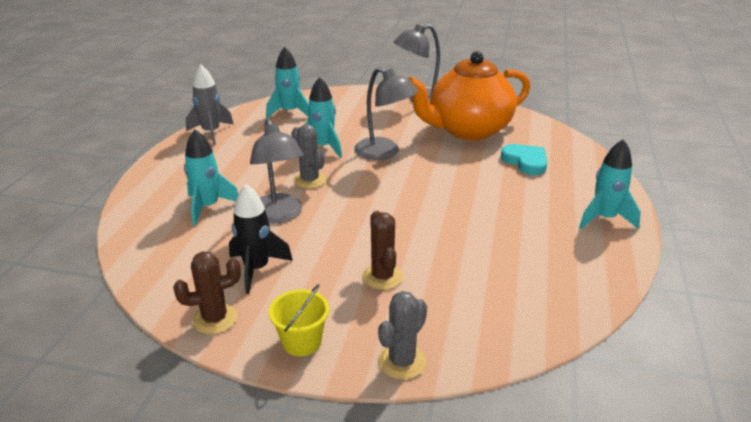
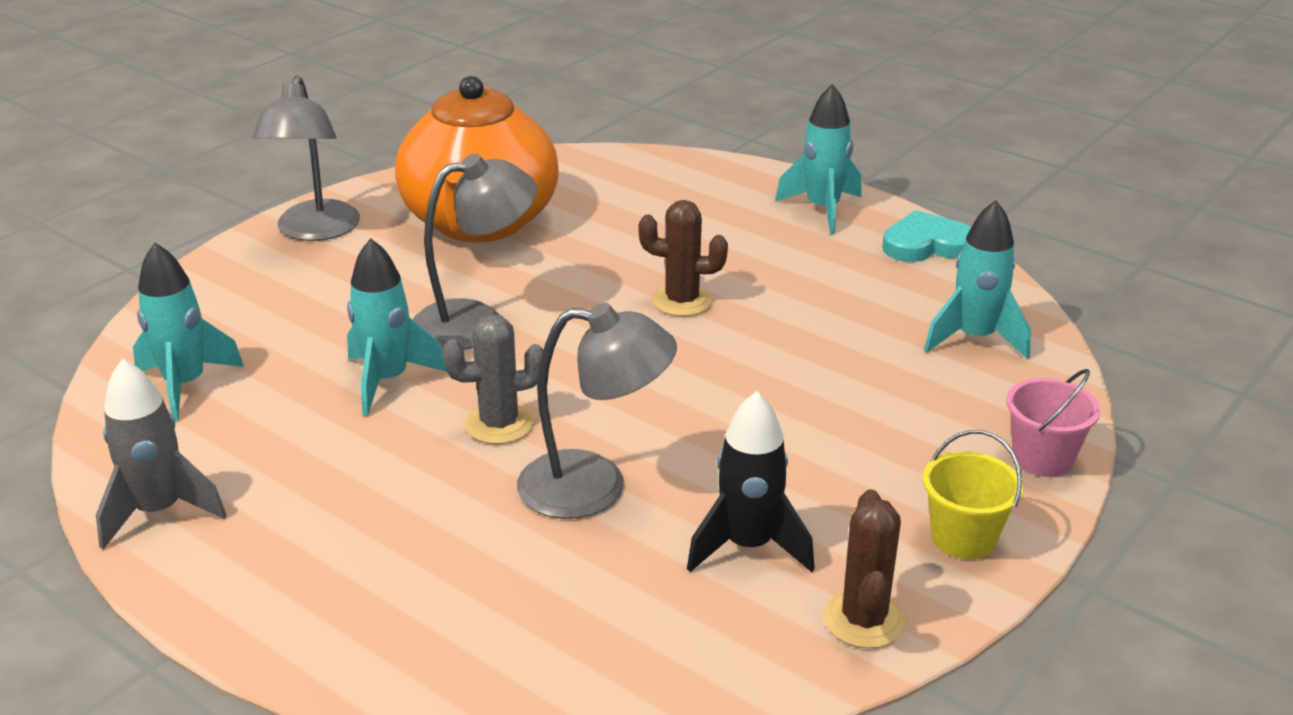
camera: 65 degrees left, 0 degrees up
(208, 207) = (493, 570): turquoise rocket -> turquoise rocket (975, 338)
(382, 277) = (846, 423): brown cactus -> brown cactus (682, 301)
(402, 362) = (1042, 458): grey cactus -> pink bucket
(525, 161) = (629, 211): turquoise heart -> turquoise heart (926, 244)

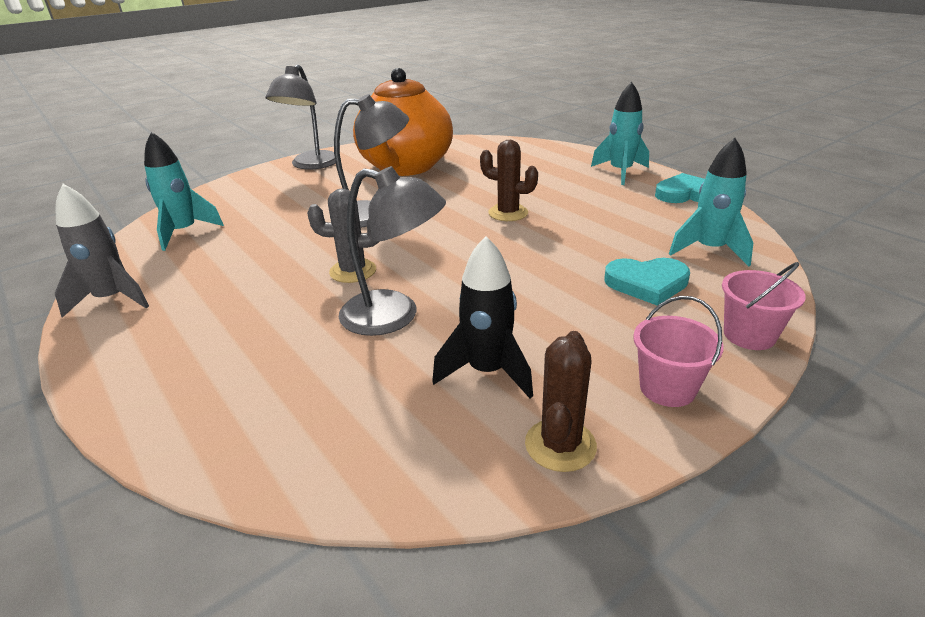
camera: 15 degrees right, 0 degrees up
(387, 380) = (300, 240): turquoise rocket -> none
(907, 399) = (647, 283): none -> turquoise heart
(963, 538) = (667, 388): yellow bucket -> pink bucket

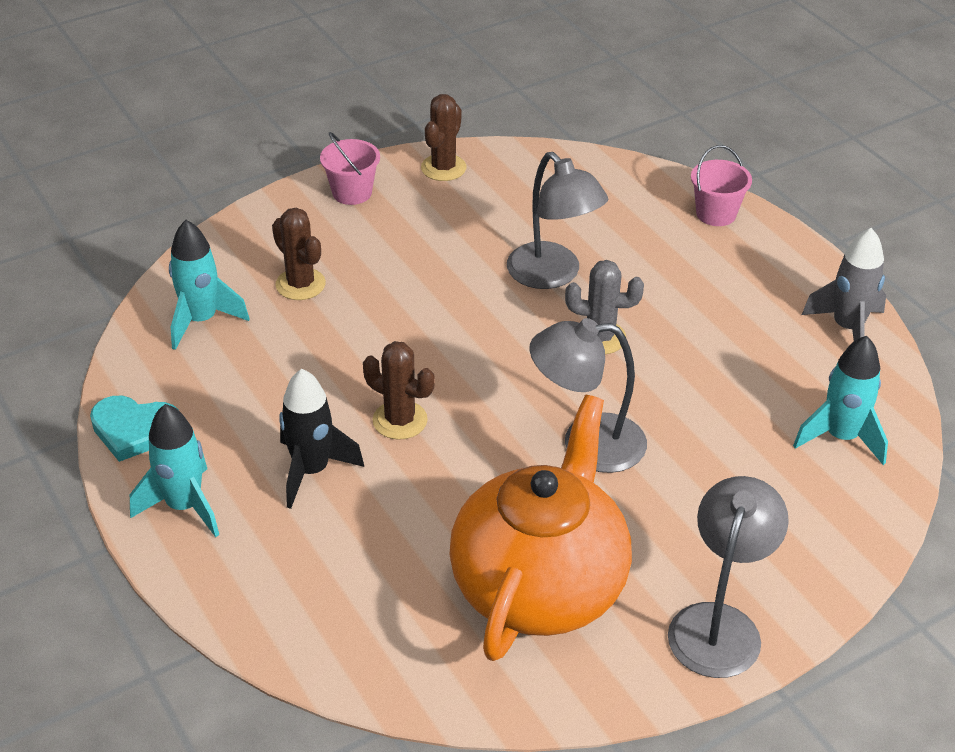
camera: 175 degrees left, 10 degrees up
(394, 316) = (553, 275): grey lamp -> grey lamp turned 150 degrees counterclockwise
(487, 372) = (479, 217): black rocket -> black rocket (312, 471)
(647, 283) = (300, 284): turquoise heart -> brown cactus
(749, 335) = (256, 224): pink bucket -> pink bucket (716, 214)

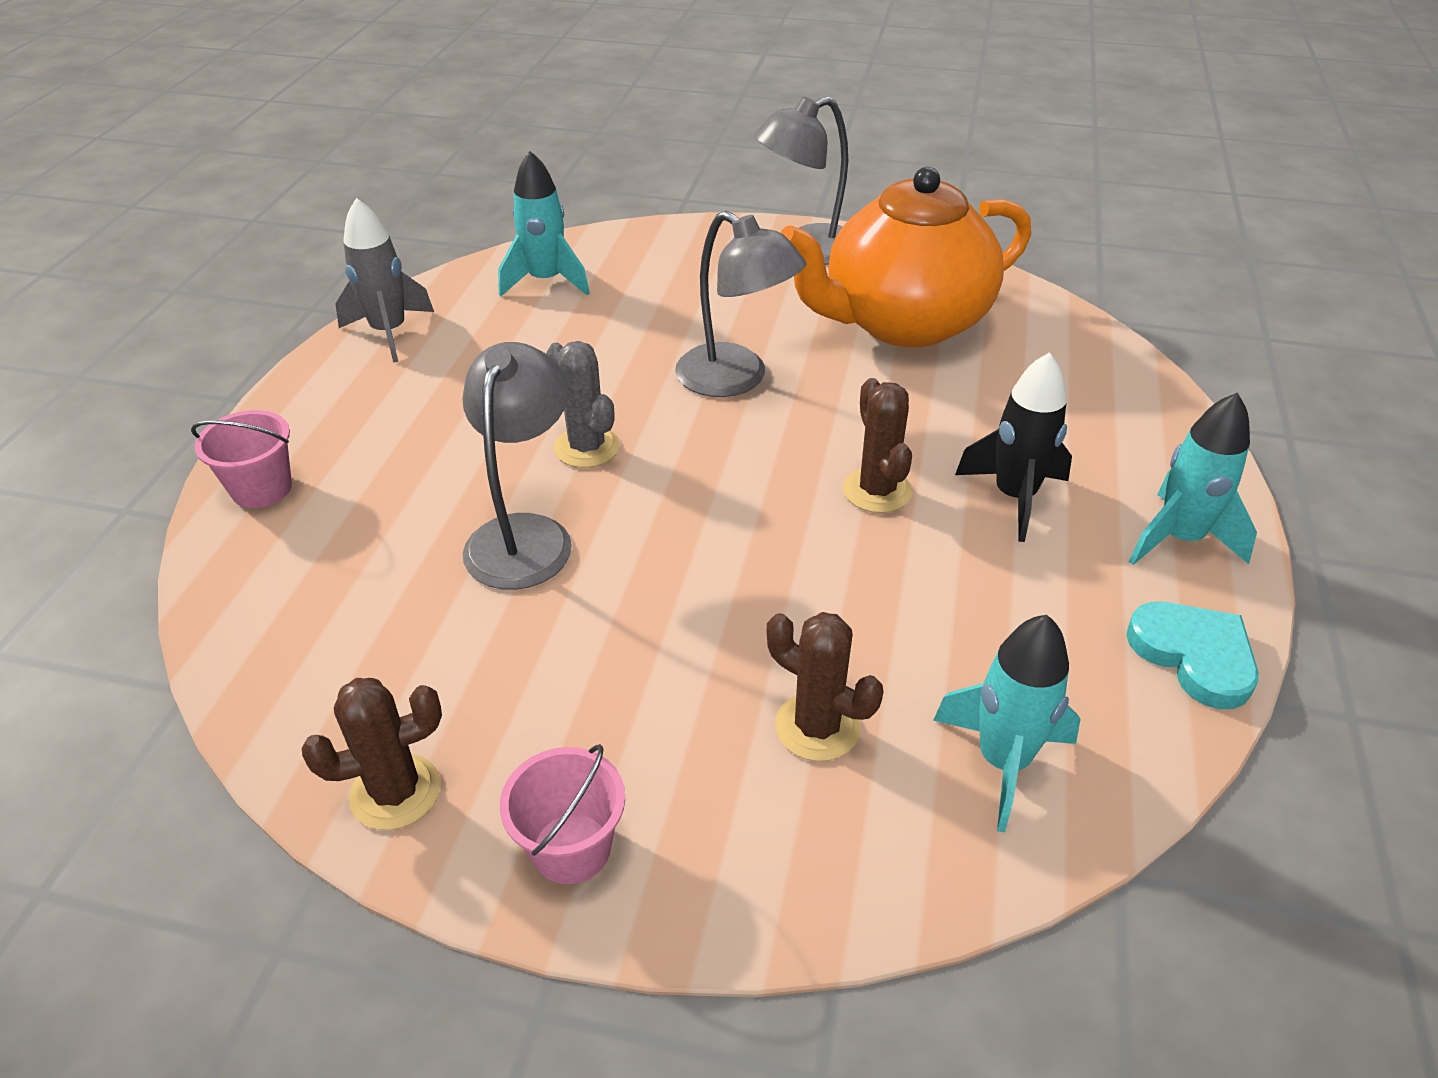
camera: 135 degrees left, 0 degrees up
(300, 284) = (817, 727): brown cactus -> brown cactus turned 60 degrees counterclockwise

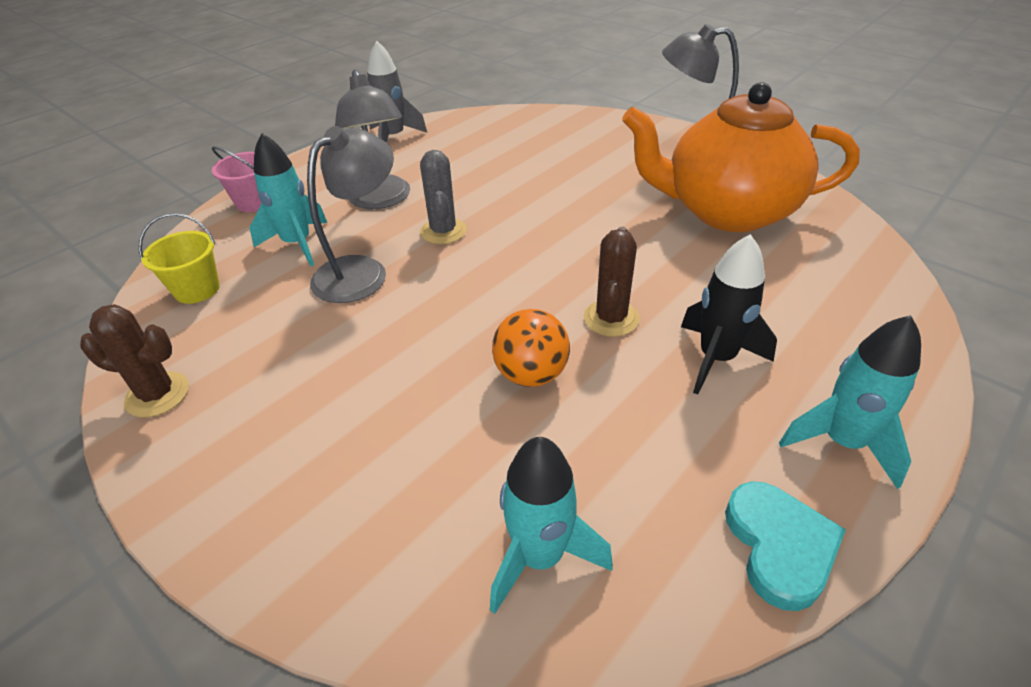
camera: 30 degrees right, 0 degrees up
(303, 640) = (197, 289): none -> yellow bucket
(546, 281) = (505, 130): turquoise rocket -> turquoise rocket (297, 244)
(571, 848) = (211, 475): pink bucket -> none
(736, 379) = (573, 217): grey lamp -> grey lamp (382, 200)
(817, 727) = (427, 466): brown cactus -> none
(843, 584) = (531, 374): none -> orange ball

